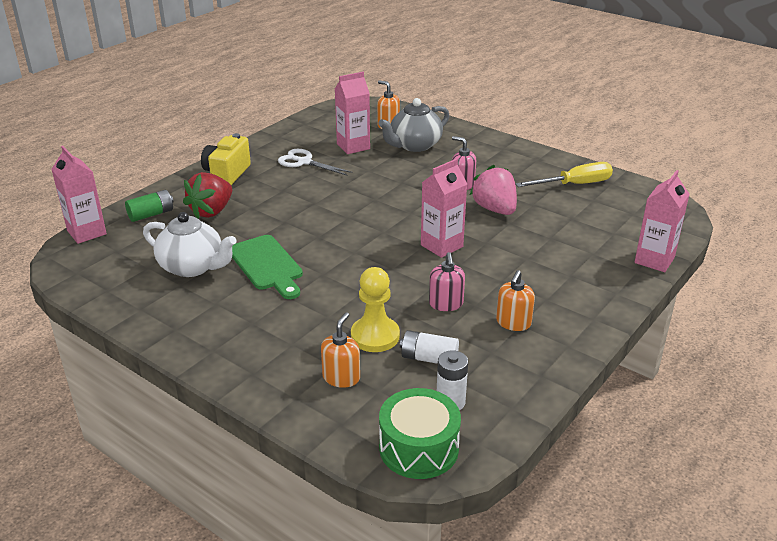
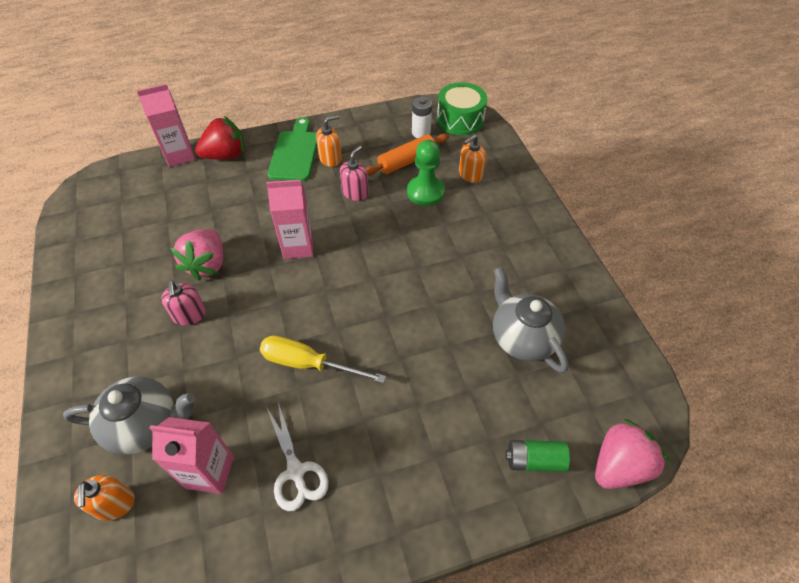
camera: 145 degrees left, 20 degrees up
(87, 232) = (619, 465): pink carton -> pink strawberry
(193, 267) = (522, 337): white teapot -> grey teapot
(211, 211) = (464, 424): red strawberry -> red strawberry (225, 155)
(227, 174) = (405, 504): yellow camera -> none
(267, 265) = (455, 302): green cutting board -> green cutting board (294, 153)
(375, 336) = (425, 192): yellow pawn -> green pawn
(429, 358) = (406, 161): white battery -> orange rolling pin
(574, 184) = (103, 256): yellow screwdriver -> yellow screwdriver (308, 363)

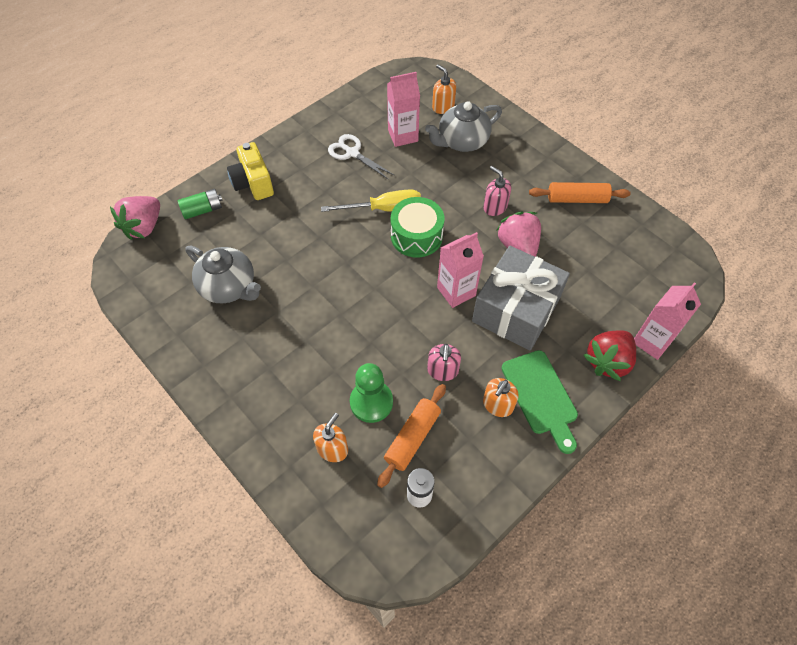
camera: 155 degrees right, 5 degrees up
(101, 289) = (577, 199): none -> orange rolling pin
(260, 213) = (516, 310): none -> grey gift
(454, 477) = (253, 183): none -> yellow camera
(460, 119) = (380, 544): green drum -> green drum (416, 236)

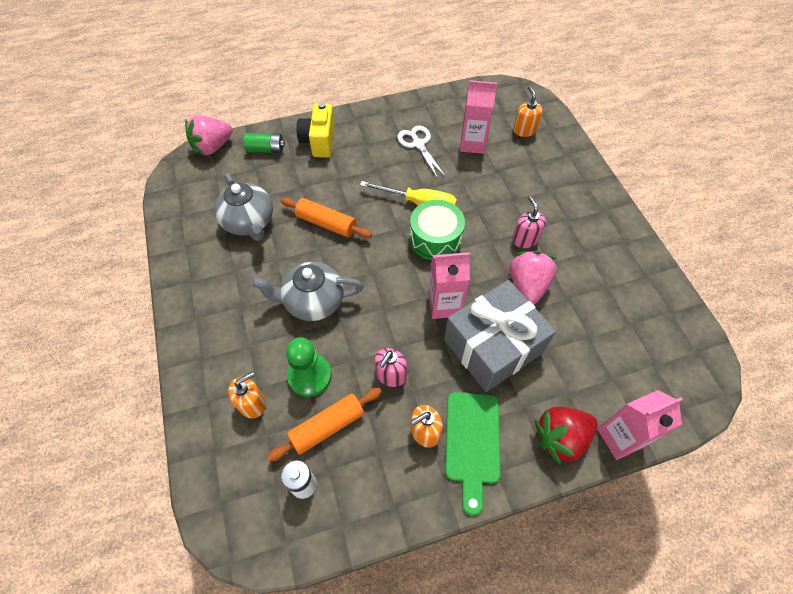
camera: 25 degrees right, 0 degrees up
(462, 141) = (525, 167): grey teapot -> grey teapot (313, 301)
(577, 199) = (613, 262): orange rolling pin -> orange rolling pin (326, 223)

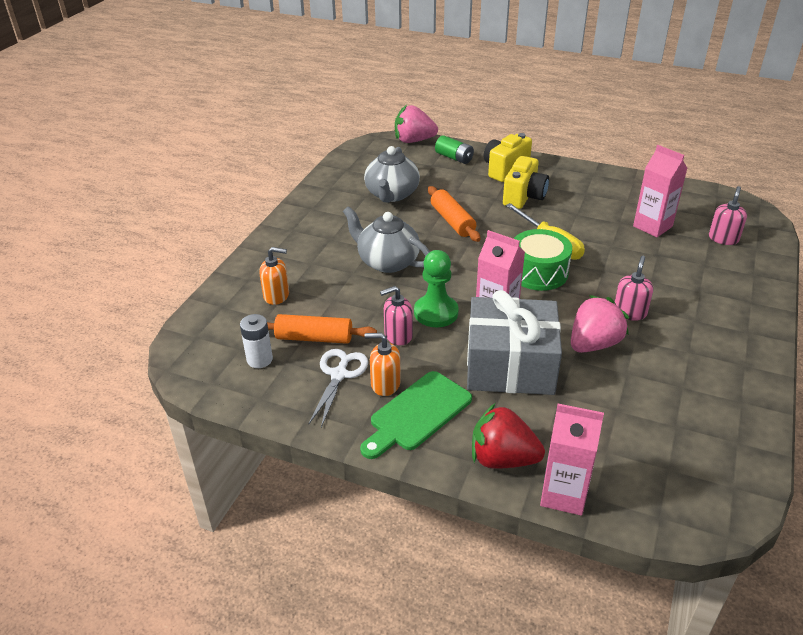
camera: 40 degrees right, 20 degrees down
(309, 376) = (335, 302): green pawn -> green pawn (436, 313)
(359, 164) = (524, 197): none -> yellow camera
(418, 144) = (596, 206): white scissors -> white scissors (339, 374)
(524, 130) = (723, 238): orange soap dispenser -> pink soap dispenser

